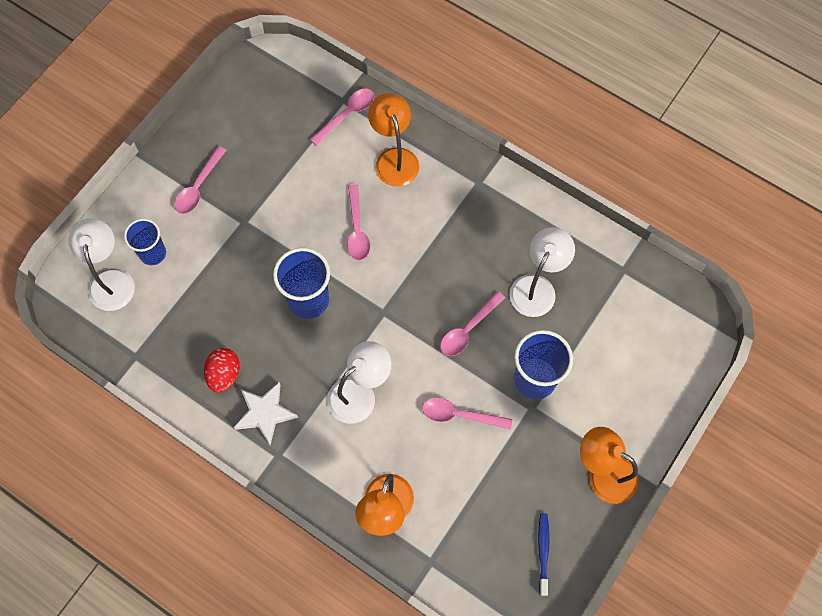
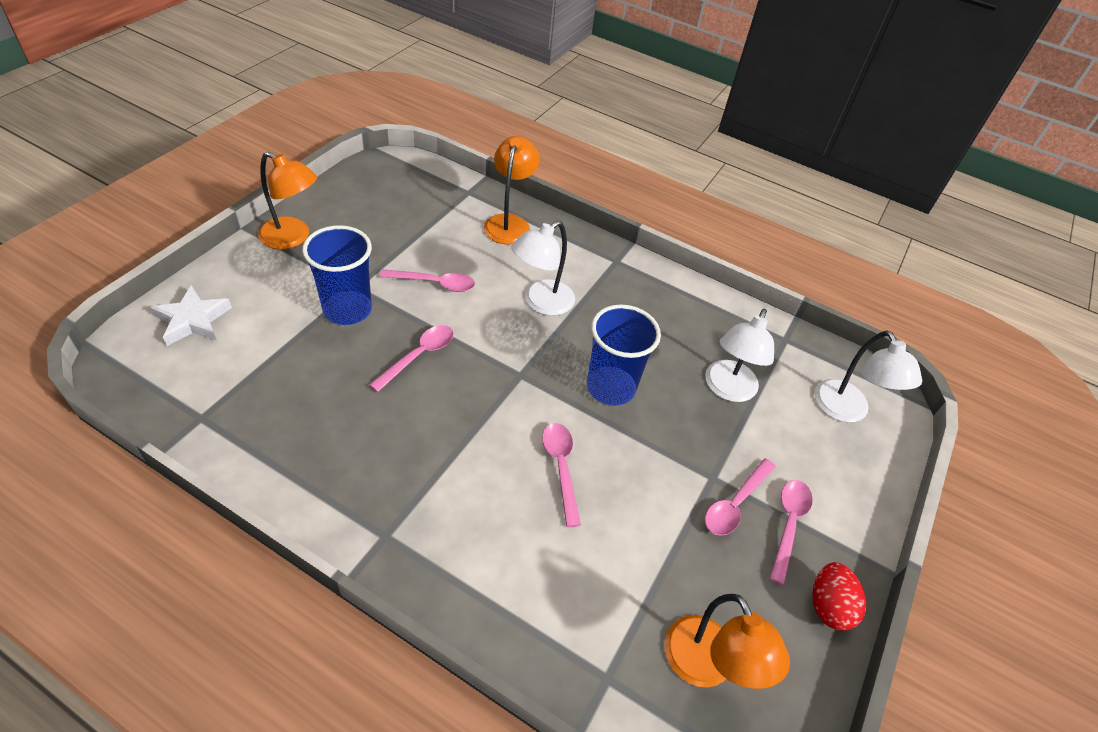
camera: 170 degrees right, 20 degrees down
(153, 253) = (811, 439): blue cup -> none
(224, 374) = (687, 322): red egg -> red egg (828, 606)
(265, 413) = (636, 290): white star -> white star (193, 320)
(347, 114) = (595, 649): pink spoon -> pink spoon (735, 504)
(394, 158) = (514, 572): orange lamp -> orange lamp (706, 667)
(537, 287) = (324, 398): white lamp -> white lamp (727, 389)
(543, 552) = (365, 193): blue toothbrush -> none

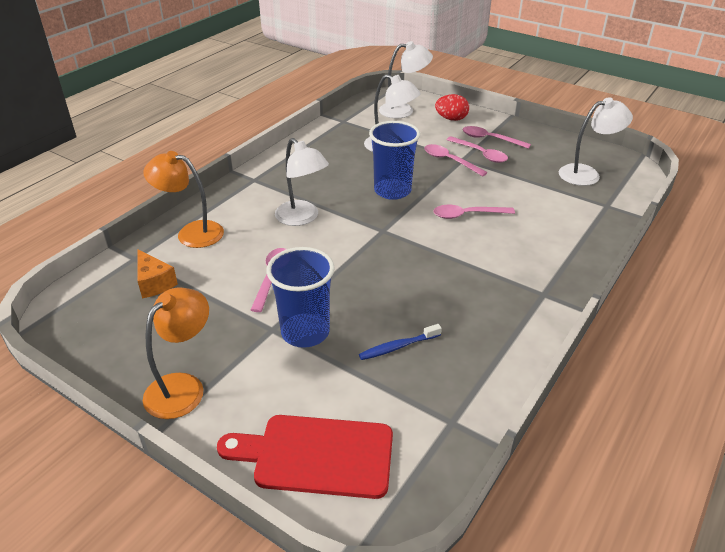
camera: 80 degrees left, 10 degrees down
(193, 320) = (316, 455): white star -> red cutting board
(313, 380) = (398, 347): none -> blue toothbrush
(419, 356) = (365, 283): pink spoon -> pink spoon (449, 161)
(430, 208) = (154, 283): none -> orange cheese
(706, 667) = (587, 174): orange lamp -> white lamp
(828, 606) = (538, 135): red egg -> red egg (451, 119)

